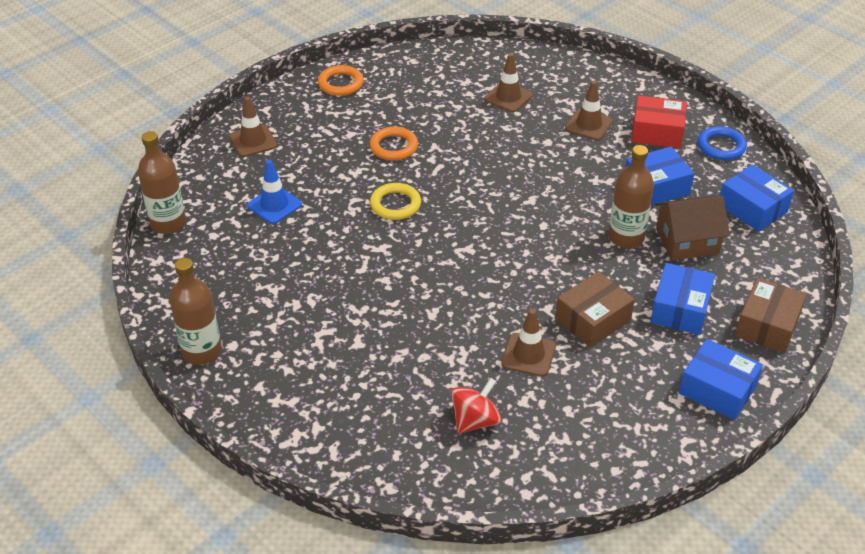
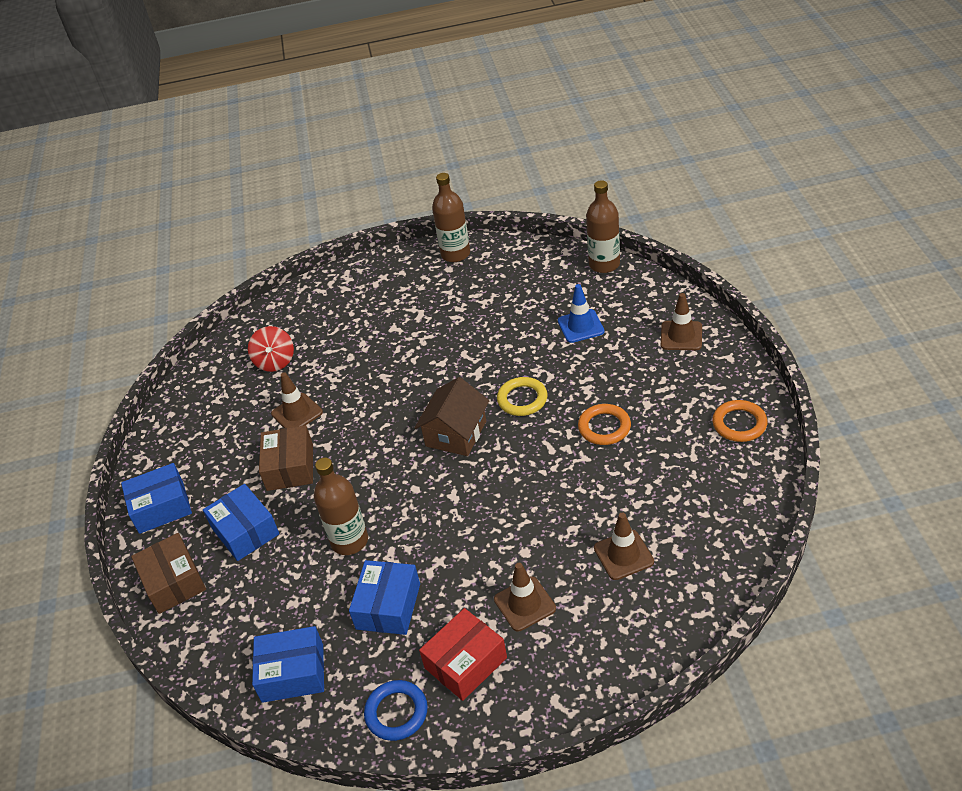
camera: 130 degrees right, 0 degrees up
(687, 241) = (305, 586): brown house -> brown house (456, 434)

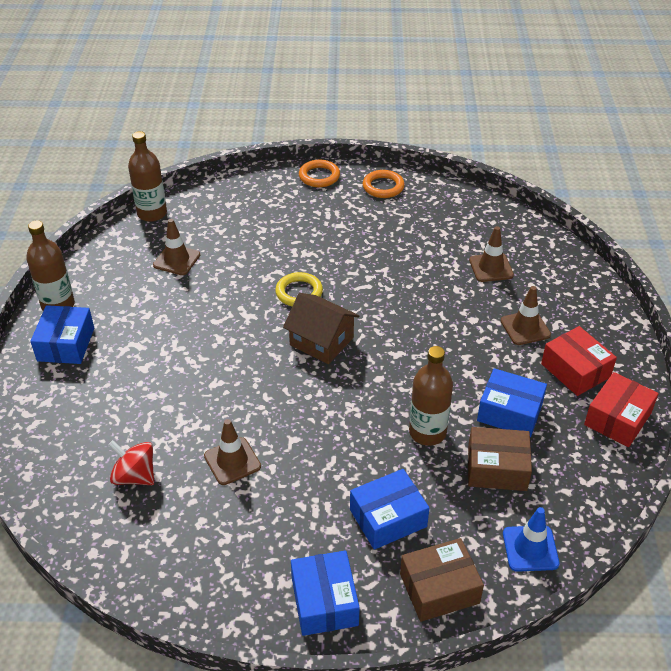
camera: 85 degrees left, 0 degrees up
(275, 361) = (135, 476): red spinning top -> red spinning top turned 150 degrees counterclockwise
(290, 467) = (312, 473): brown box -> brown box (497, 468)
(293, 673) = (570, 487): blue box -> blue box (66, 344)
(396, 712) = (617, 419): blue ring -> red box
(580, 326) = (225, 242): blue traffic cone -> blue traffic cone (530, 548)
(604, 427) = (355, 252): orange ring -> orange ring (319, 176)
(681, 336) = (272, 192): brown traffic cone -> brown traffic cone (176, 260)

